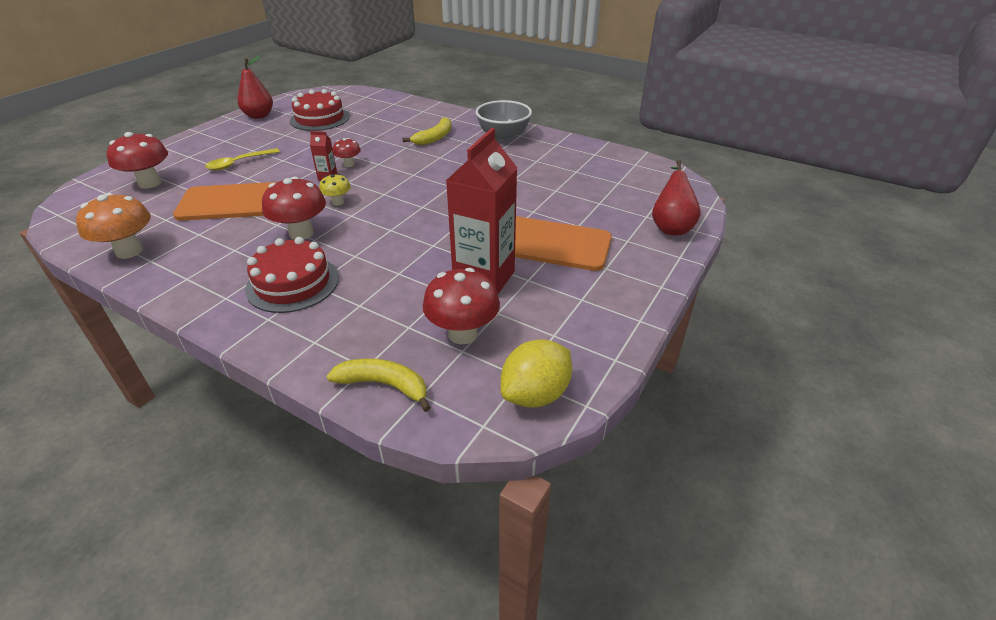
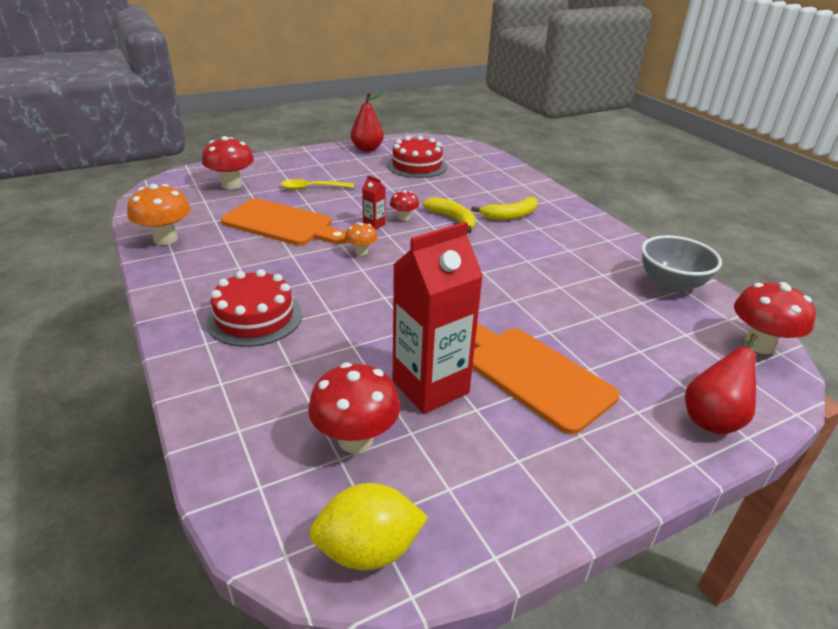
camera: 30 degrees right, 5 degrees down
(301, 233) = (304, 271): red mushroom -> red mushroom (759, 345)
(338, 202) = (361, 252): yellow mushroom -> orange mushroom
(384, 385) = (237, 458): yellow banana -> yellow banana (453, 219)
(503, 136) = (587, 235): grey bowl -> grey bowl (671, 284)

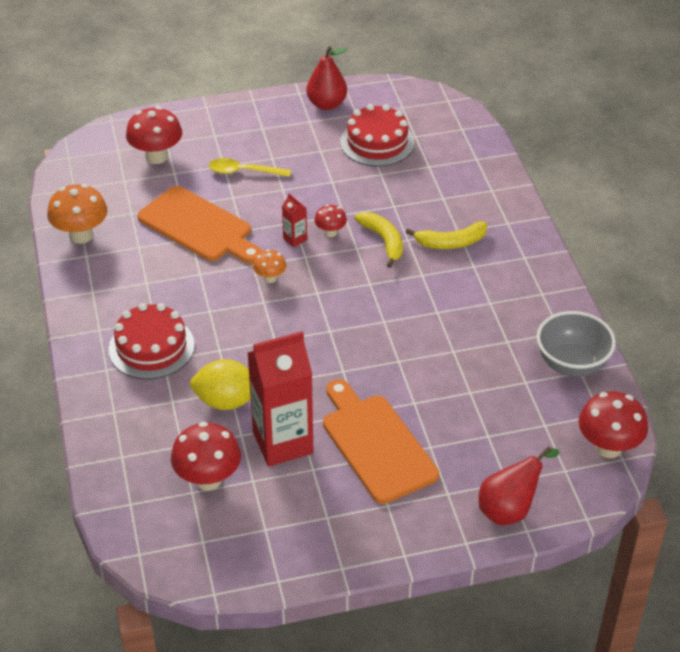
camera: 15 degrees right, 10 degrees up
(368, 550) = (194, 560): yellow lemon -> yellow lemon (226, 401)

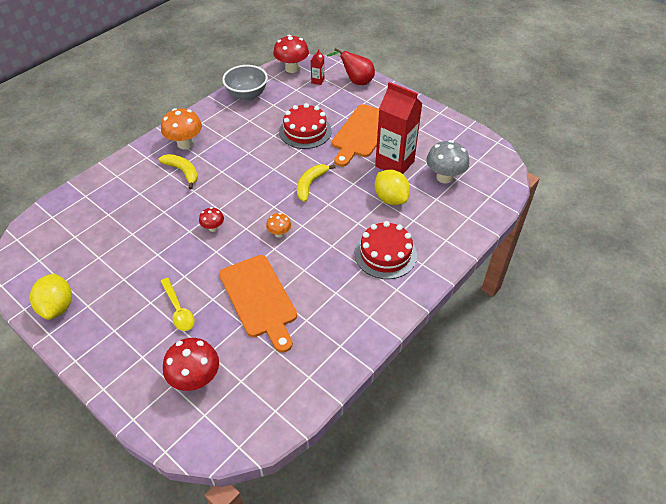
camera: 125 degrees left, 5 degrees up
(81, 235) = (323, 364): orange mushroom -> orange mushroom (185, 144)
(198, 227) = (259, 299): orange cutting board -> orange cutting board turned 150 degrees clockwise
(208, 479) = (444, 177): red mushroom -> grey mushroom
(295, 239) = (233, 241): red carton -> red carton (317, 81)
(326, 104) = (57, 307): red pear -> yellow lemon
(377, 142) = (94, 252): red cake -> red cake (305, 131)
(383, 241) = (203, 200): yellow banana -> yellow banana (310, 184)

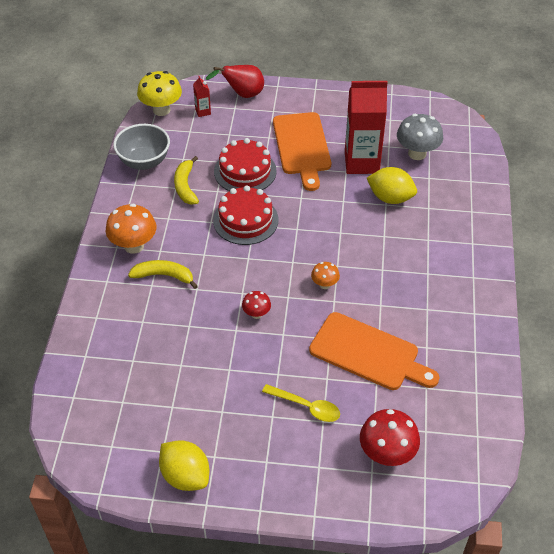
camera: 35 degrees left, 0 degrees up
(292, 68) = (161, 110): red mushroom -> yellow mushroom
(310, 184) = (305, 222): yellow banana -> yellow banana (185, 186)
(385, 254) = (435, 251): red cake -> red cake (245, 220)

